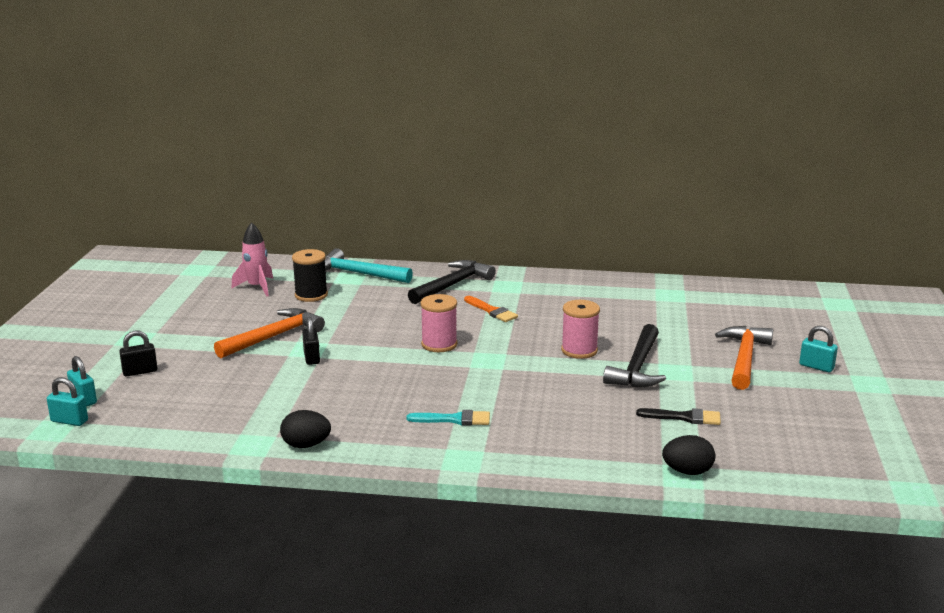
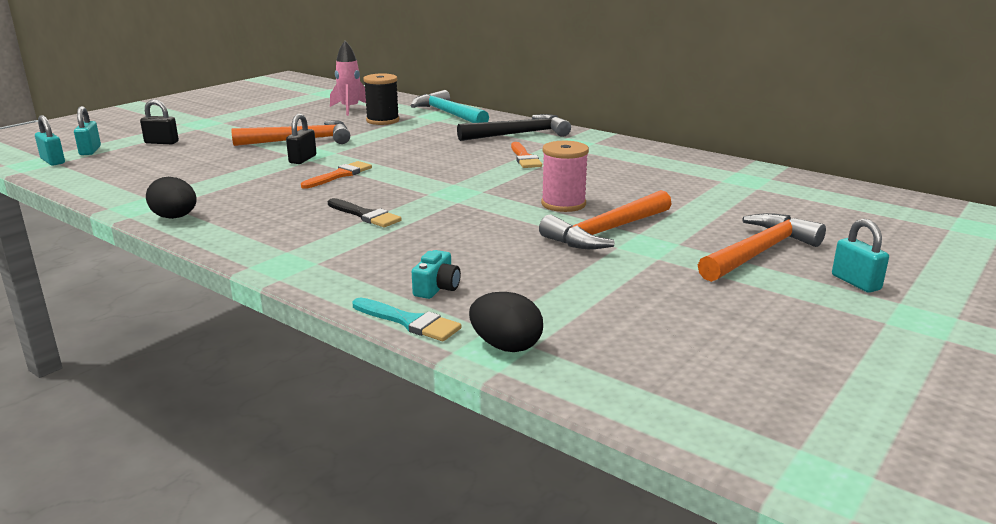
camera: 30 degrees right, 0 degrees up
(371, 366) = (339, 175): none -> orange brush
(439, 344) = (429, 172): pink spool -> none
(454, 419) = (337, 230): turquoise brush -> turquoise brush (409, 322)
(592, 445) = (437, 288): none -> turquoise camera
(637, 367) = (607, 231): black hammer -> orange hammer
(684, 417) = (590, 290): black brush -> black brush (365, 215)

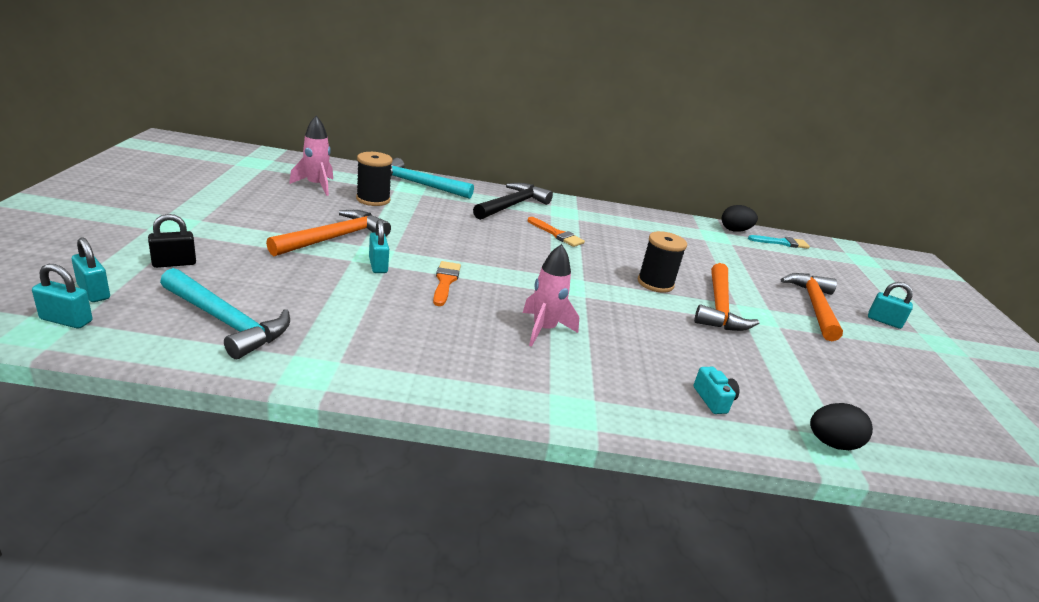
camera: 40 degrees left, 5 degrees up
(136, 174) = (226, 322): none -> turquoise hammer
(175, 217) = (378, 377): black egg -> black egg (735, 230)
(303, 159) = (378, 265): black padlock -> turquoise padlock
(365, 215) = (544, 329): black brush -> pink rocket
(409, 322) = (750, 443): turquoise brush -> turquoise brush (781, 243)
(563, 204) = (655, 283): pink spool -> black spool

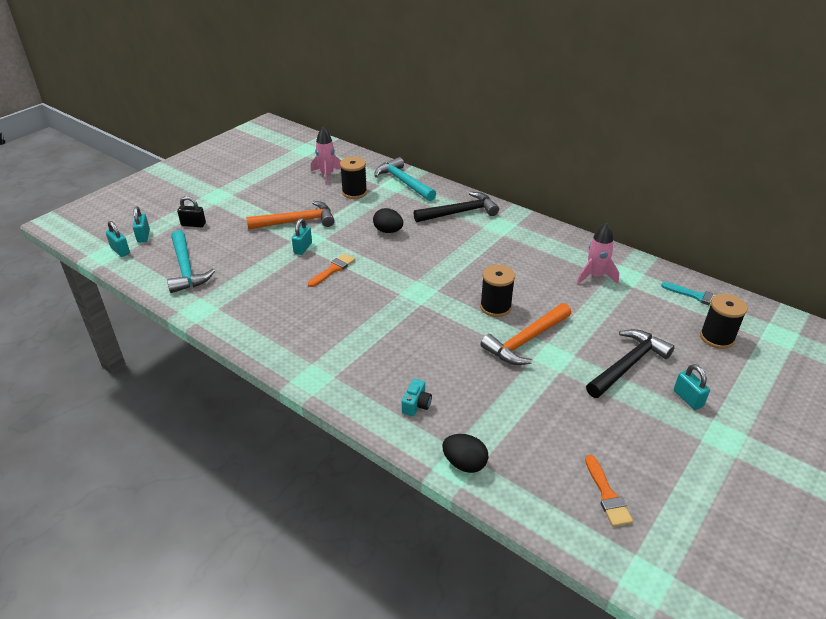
camera: 40 degrees right, 10 degrees up
(544, 329) = (358, 321): pink rocket -> pink rocket (595, 276)
(557, 234) = (465, 246): orange brush -> orange brush (607, 495)
(735, 230) = (659, 273): black egg -> black egg (388, 231)
(814, 306) = (628, 365): orange hammer -> black hammer
(834, 270) = (716, 338): none -> black spool

